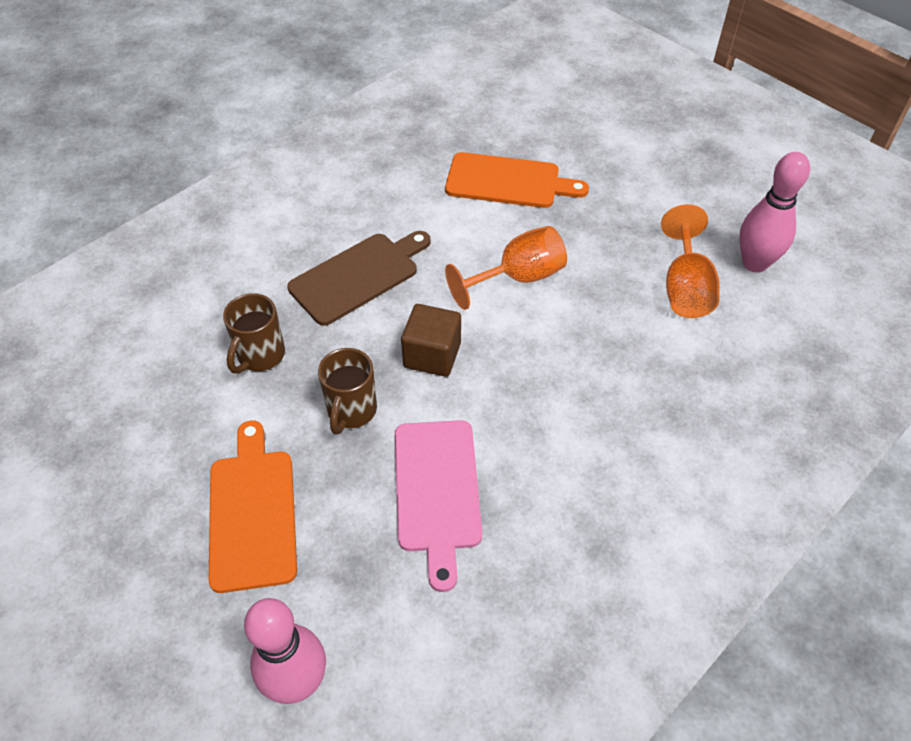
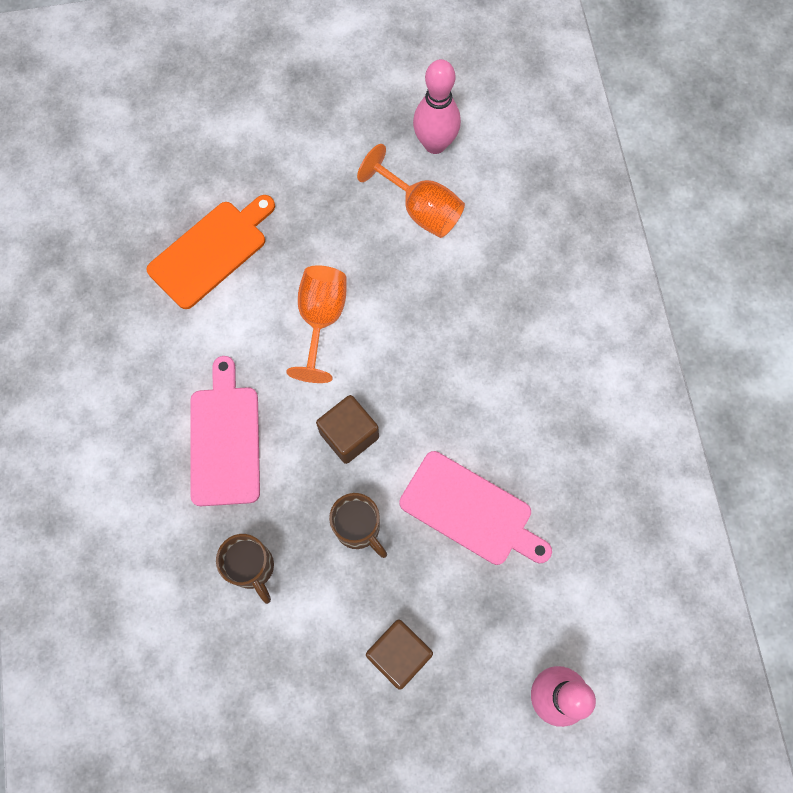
camera: 55 degrees left, 20 degrees up
(252, 512) = (399, 654): orange cutting board -> brown cube
(358, 276) = (225, 439): brown cutting board -> pink cutting board

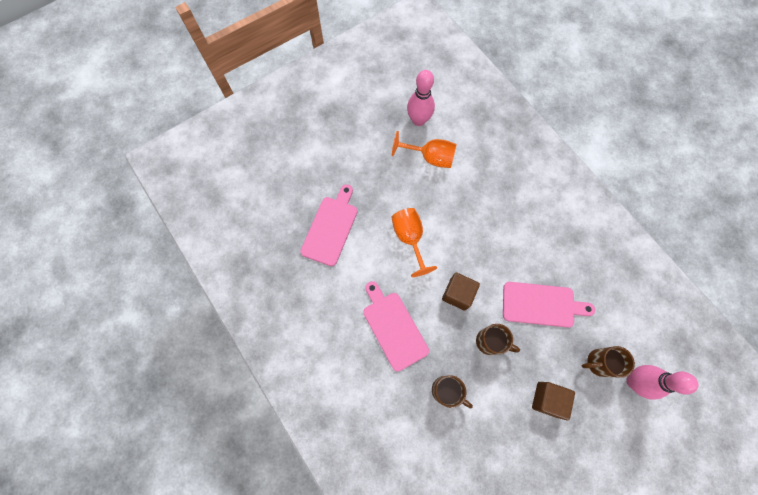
camera: 25 degrees left, 0 degrees up
(211, 251) = (330, 228): orange cutting board -> pink cutting board
(510, 639) = (598, 363): none -> brown mug

